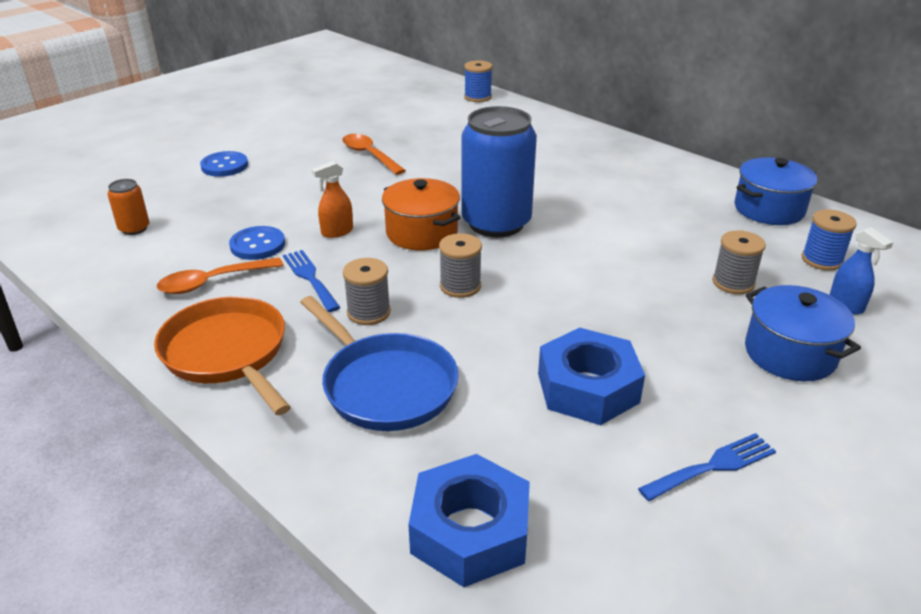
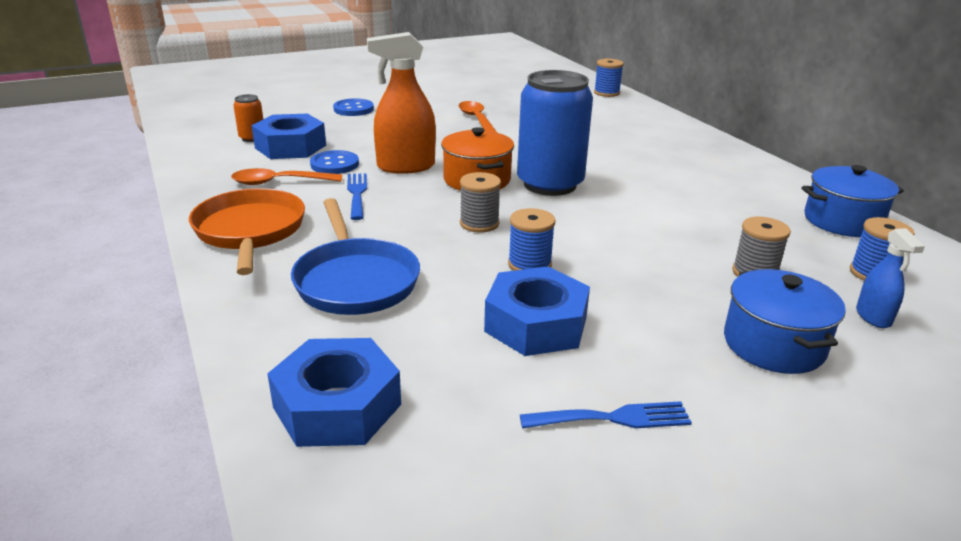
camera: 20 degrees right, 5 degrees down
(189, 231) = (290, 146): none -> blue nut
(337, 232) = (405, 166): orange spray bottle -> orange spray bottle, size x1.90
(368, 312) = (384, 226): grey spool -> none
(539, 323) = (529, 264): none -> blue spool

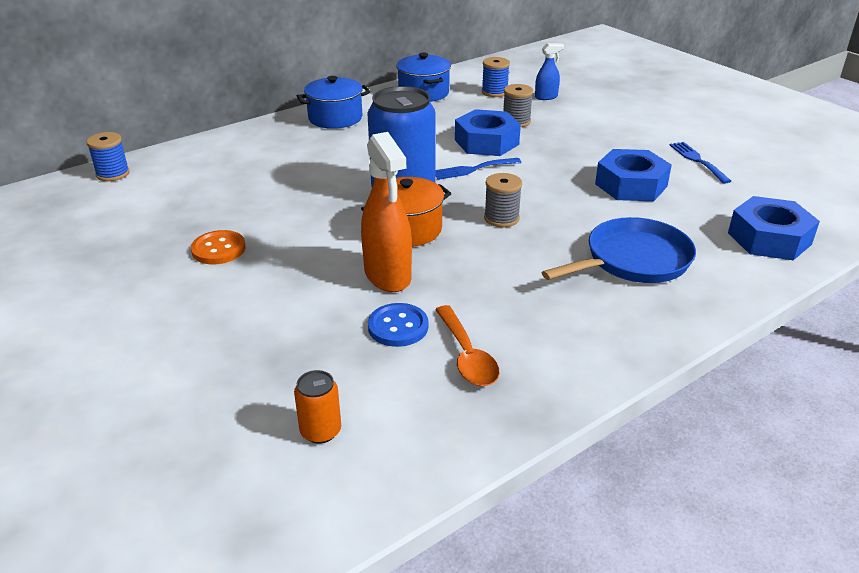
camera: 100 degrees left, 5 degrees up
(250, 231) = (592, 340): orange pan -> none
(290, 146) = (347, 380): blue nut -> blue nut (486, 142)
(353, 109) = (174, 359): blue button -> none
(357, 194) = (472, 293): blue fork -> blue fork (473, 169)
(476, 119) = (218, 249): orange spoon -> orange button
(529, 264) = (556, 192): blue spool -> none
(773, 344) = (595, 121): blue pot -> blue pot (335, 118)

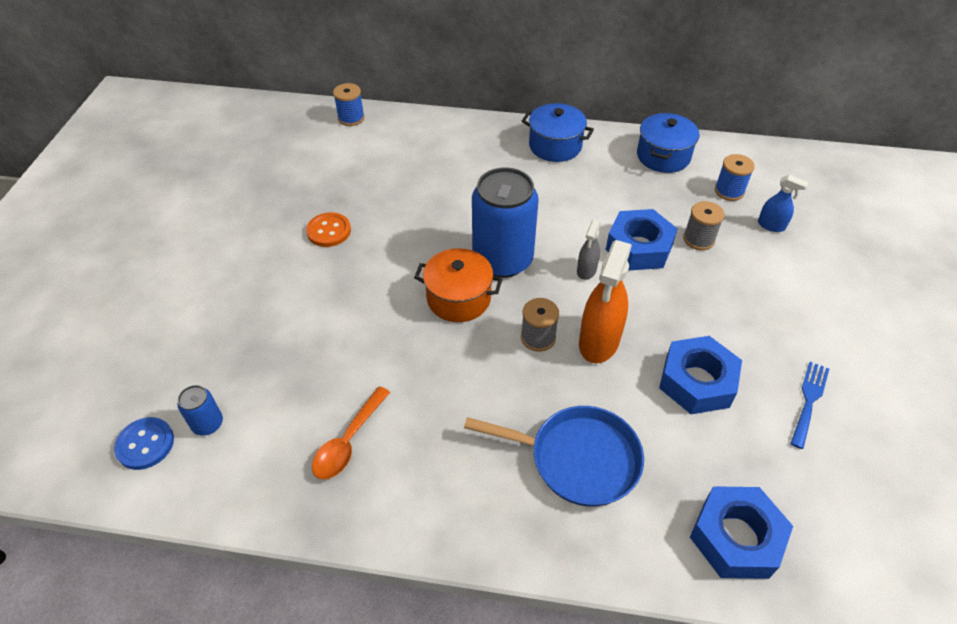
camera: 45 degrees right, 15 degrees up
(320, 431) = (208, 424): orange can -> blue can
(388, 276) = (392, 332): orange spray bottle -> orange spray bottle (599, 342)
(398, 327) = (342, 381): blue button -> blue button (145, 444)
(473, 169) = (586, 270): blue fork -> grey spray bottle

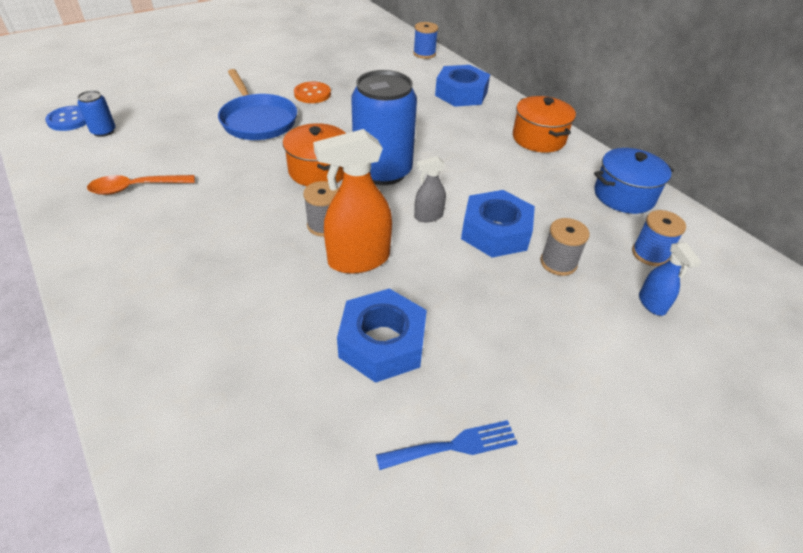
camera: 45 degrees right, 5 degrees down
(555, 146) = (538, 138): blue pot -> orange pot
(578, 459) = (218, 307): blue pan -> blue pan (257, 120)
(735, 537) = (215, 464): blue nut -> blue nut (461, 93)

